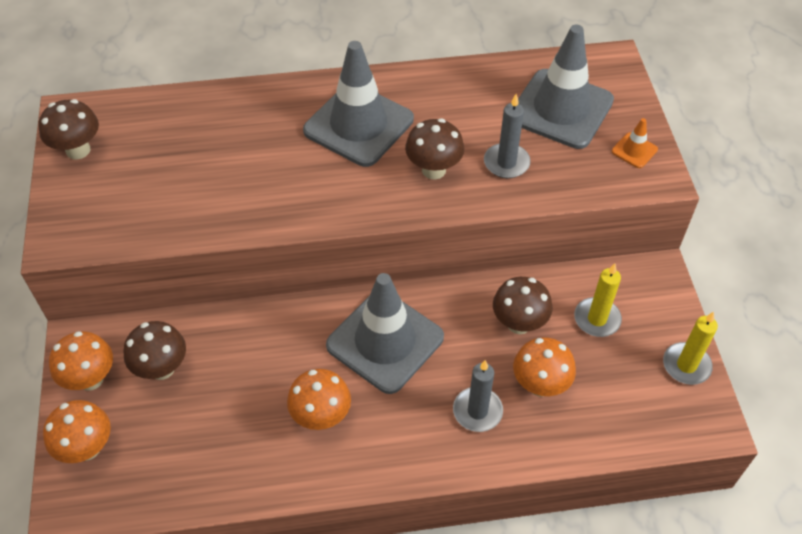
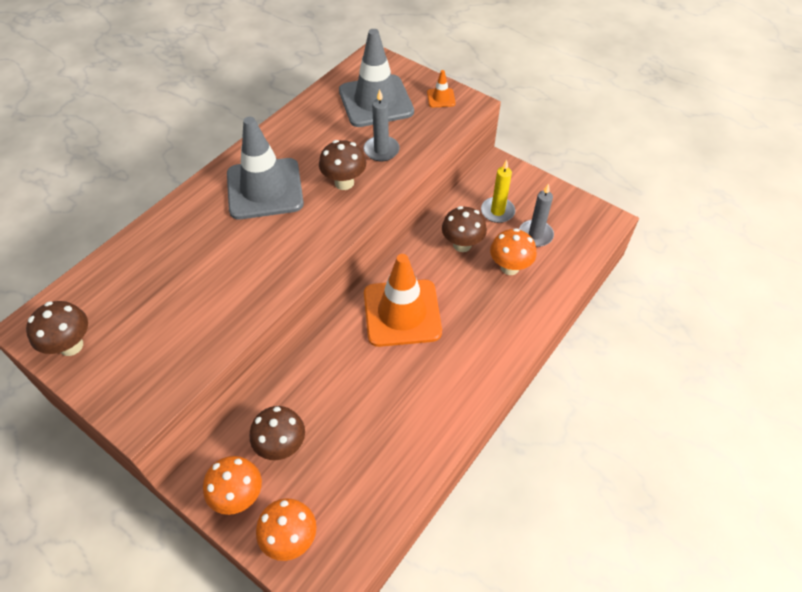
camera: 45 degrees left, 0 degrees up
(321, 416) = (416, 385): orange mushroom -> none
(385, 341) = (402, 313): grey traffic cone -> orange traffic cone
(477, 411) = (495, 307): grey candle -> grey candle (535, 235)
(686, 365) = (564, 201): yellow candle -> none

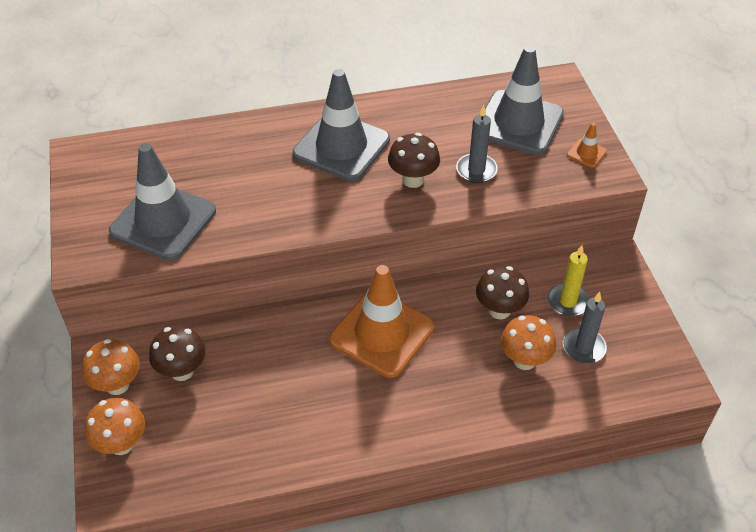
camera: 40 degrees right, 5 degrees down
(71, 346) = (90, 183): brown mushroom -> none
(175, 335) = (163, 221): none -> grey traffic cone

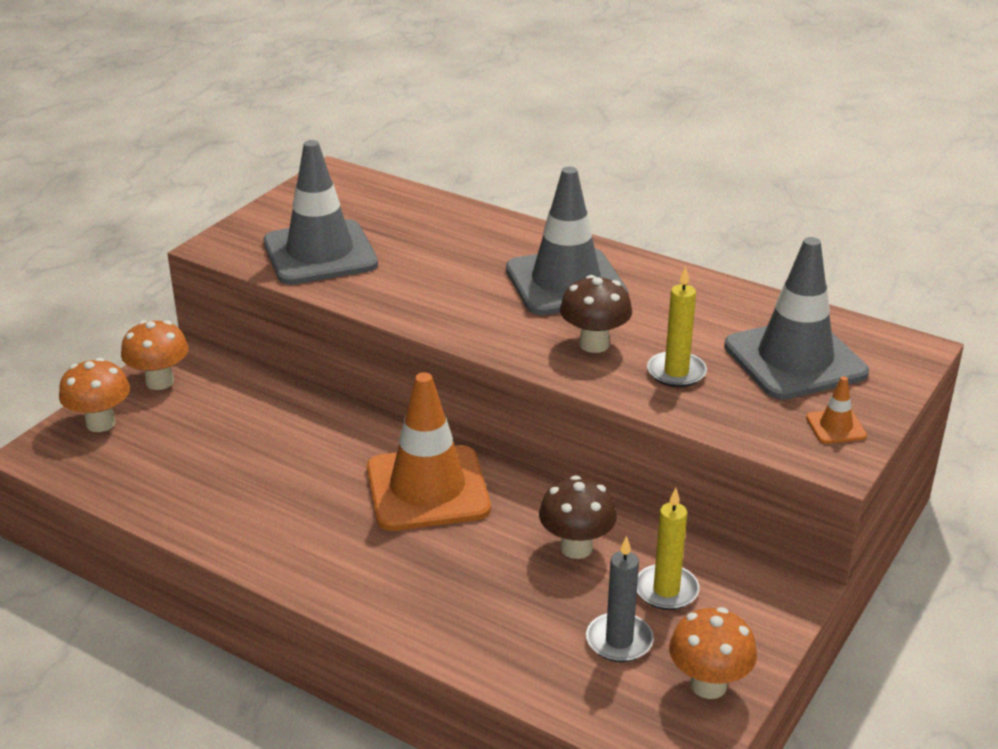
camera: 45 degrees right, 15 degrees down
(182, 371) = (219, 404): brown mushroom -> none
(476, 170) = (676, 372): grey candle -> yellow candle
(524, 360) = (535, 606): orange mushroom -> orange mushroom (708, 685)

